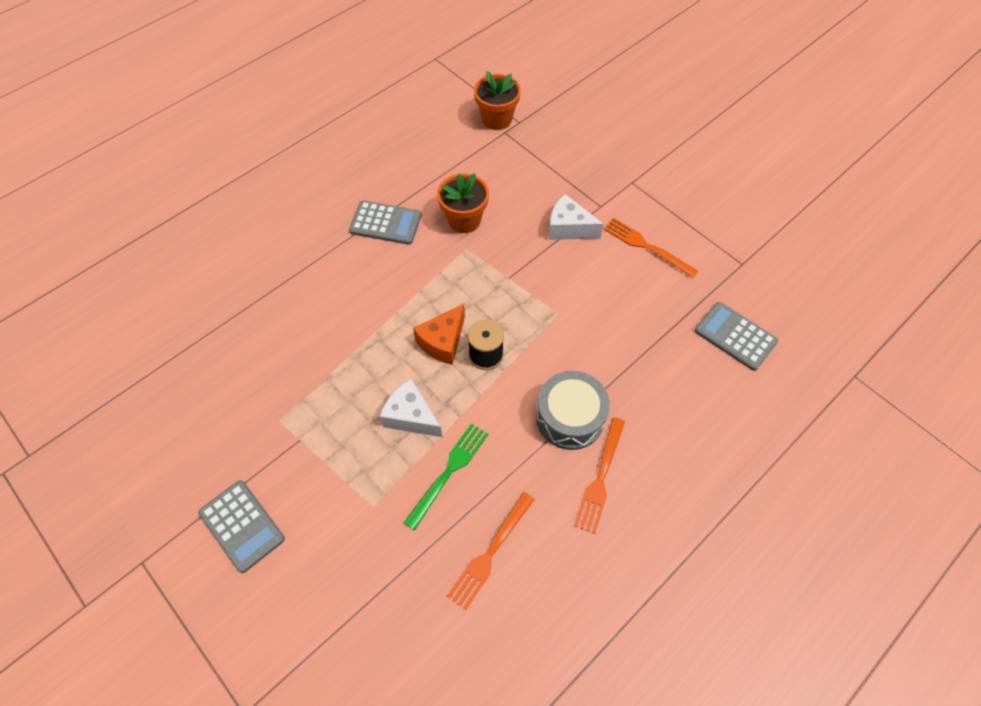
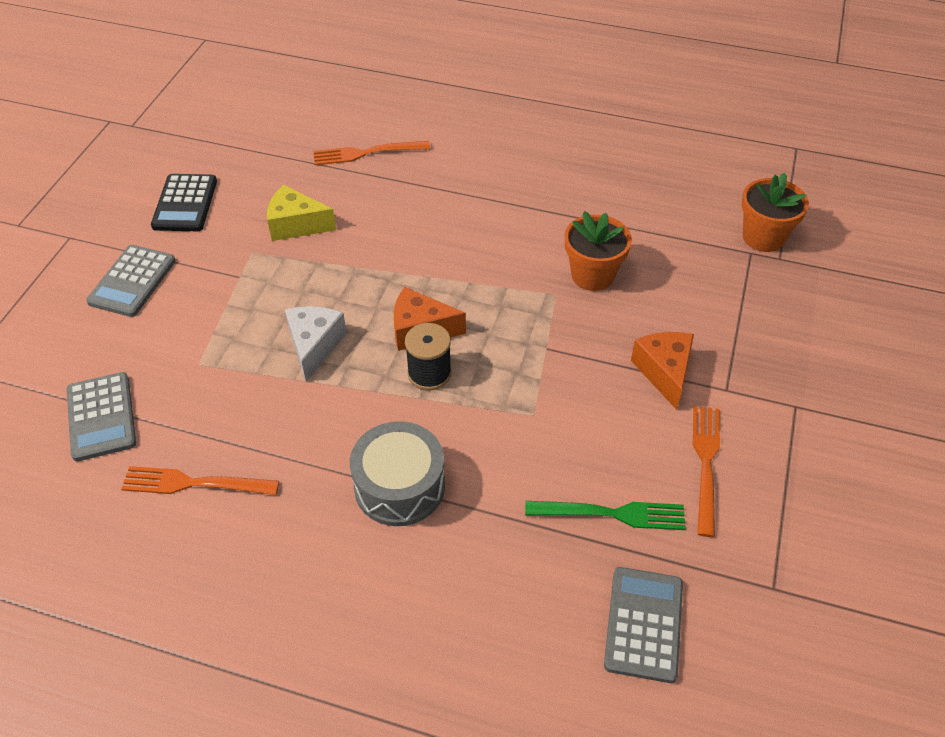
camera: 60 degrees right, 10 degrees down
(178, 448) = (185, 203): none -> black calculator
(273, 375) = (296, 225): none -> yellow cheese
(385, 223) = (533, 217): grey calculator -> grey calculator (101, 417)
(449, 471) = (269, 406): green fork -> green fork (612, 514)
(568, 228) = (664, 372): white cheese -> orange cheese
(600, 478) = (337, 550): orange fork -> orange fork (366, 153)

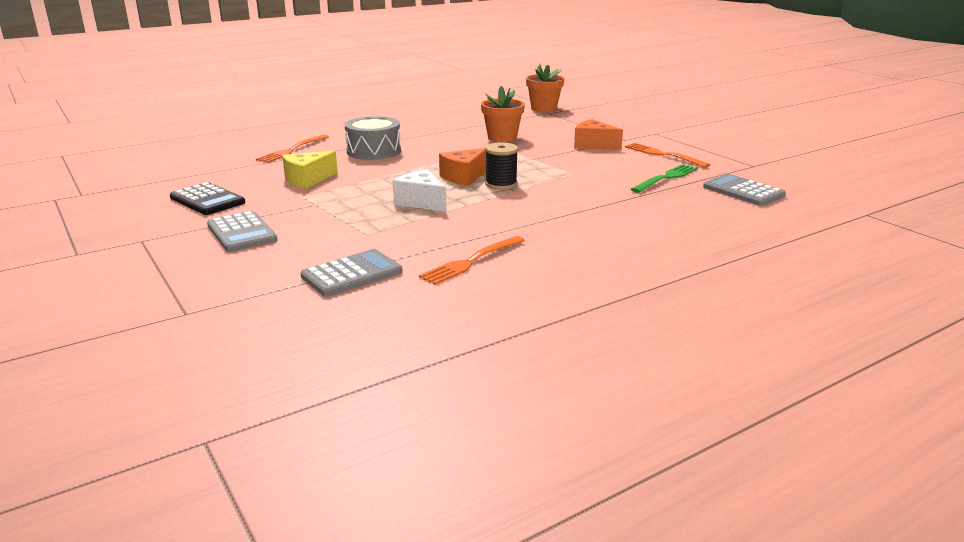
camera: 50 degrees left, 25 degrees down
(101, 417) = (352, 274): grey calculator -> grey calculator turned 60 degrees counterclockwise
(399, 486) = (571, 212): grey drum -> grey drum (374, 151)

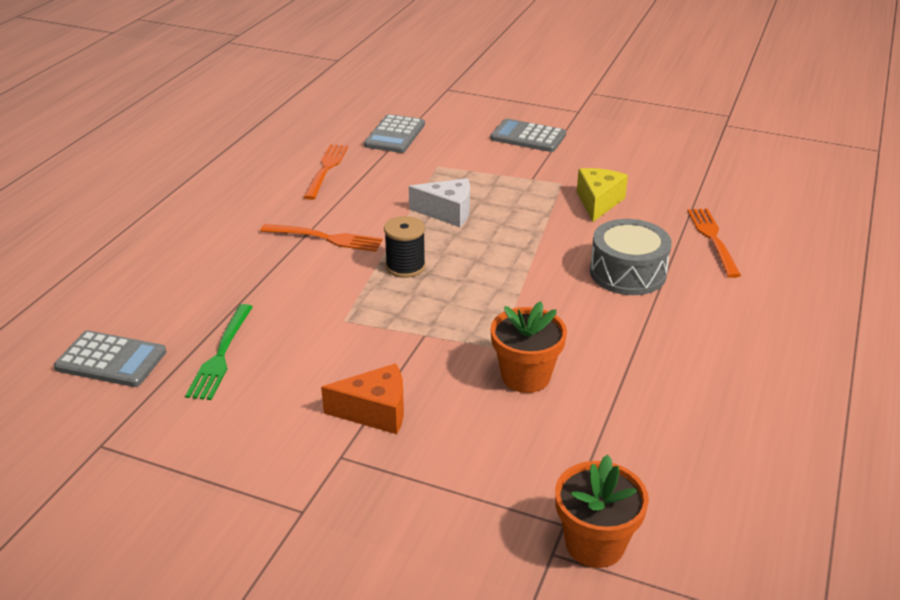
camera: 145 degrees right, 10 degrees up
(207, 200) = (622, 152): black calculator -> none
(464, 177) = (458, 264): orange cheese -> none
(662, 155) = (252, 423): orange fork -> orange fork (326, 238)

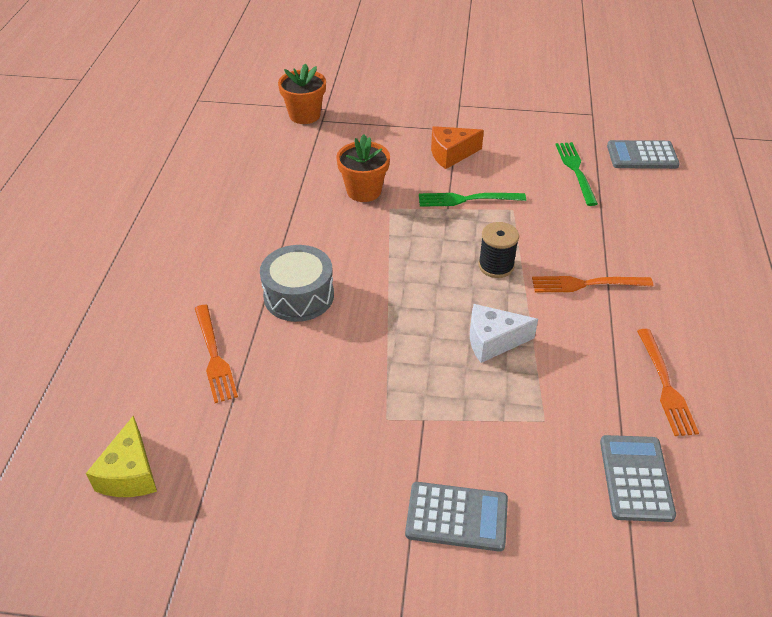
camera: 165 degrees right, 10 degrees up
(393, 341) = (466, 199): none -> green fork
(598, 202) = (338, 390): yellow cheese -> yellow cheese (130, 473)

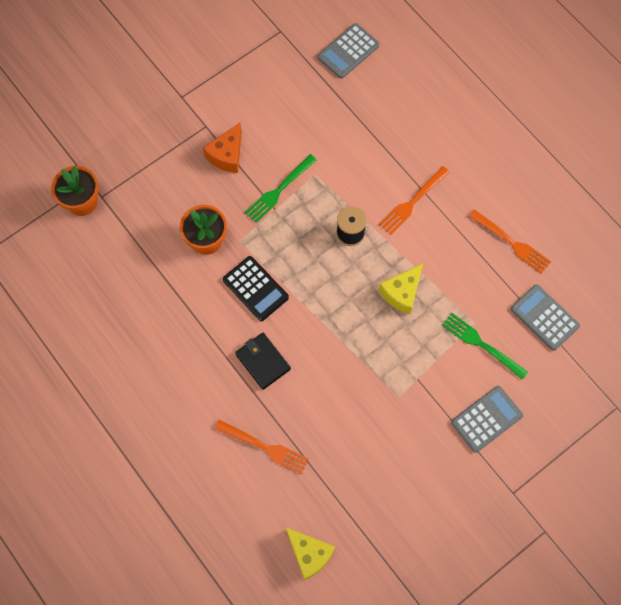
camera: 45 degrees left, 25 degrees up
(299, 296) = (262, 361): grey drum -> black wallet
(361, 245) = (255, 288): none -> black calculator
(493, 341) = (402, 293): white cheese -> yellow cheese
(575, 170) = (320, 102): green fork -> green fork (481, 344)

